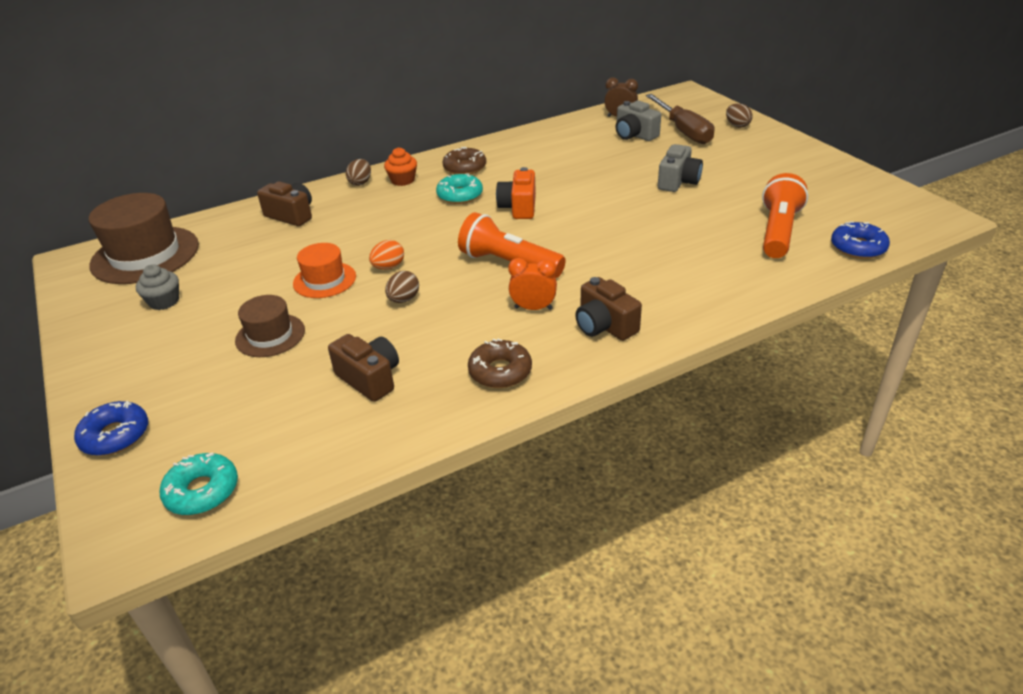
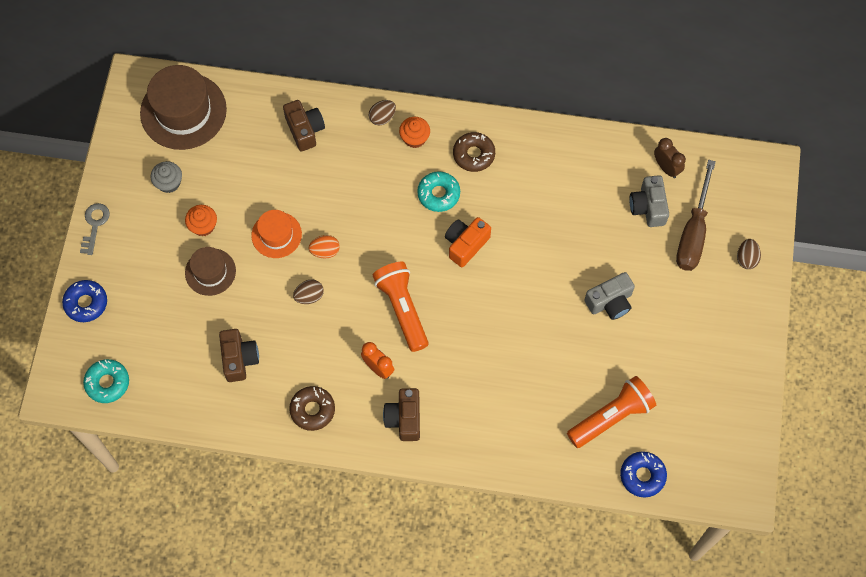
camera: 35 degrees right, 30 degrees up
(85, 369) = (95, 225): none -> grey key
(232, 310) = (203, 226): none -> orange cupcake

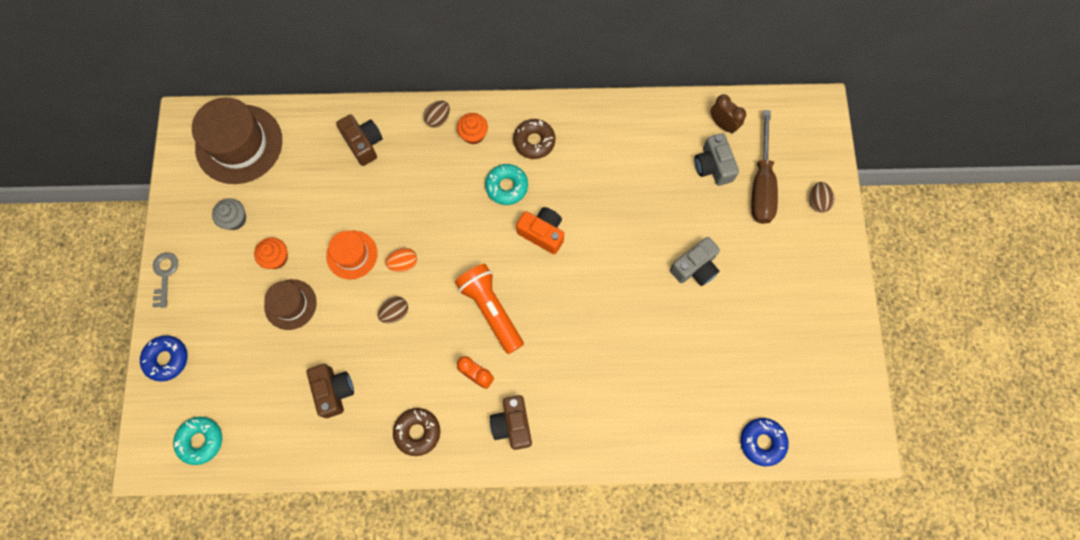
camera: 10 degrees left, 5 degrees up
(465, 244) = (542, 233): orange camera -> orange camera turned 90 degrees clockwise
(611, 416) = (719, 385): orange flashlight -> none

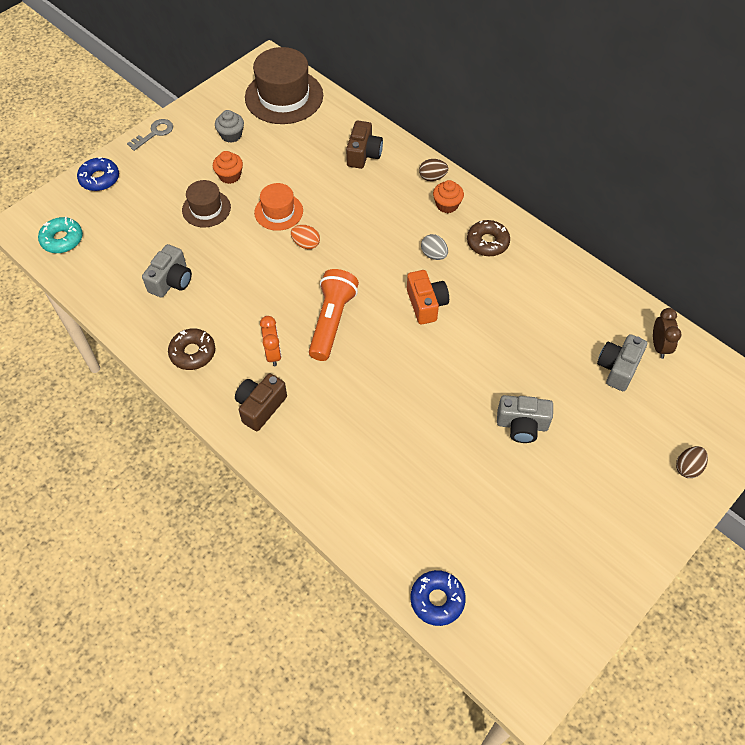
camera: 45 degrees right, 15 degrees down
(334, 391) = (171, 281): brown camera -> grey camera
(395, 312) = (265, 268): brown egg -> none
(506, 186) = (434, 255): turquoise donut -> grey egg
(761, 184) = (648, 414): brown screwdriver -> none

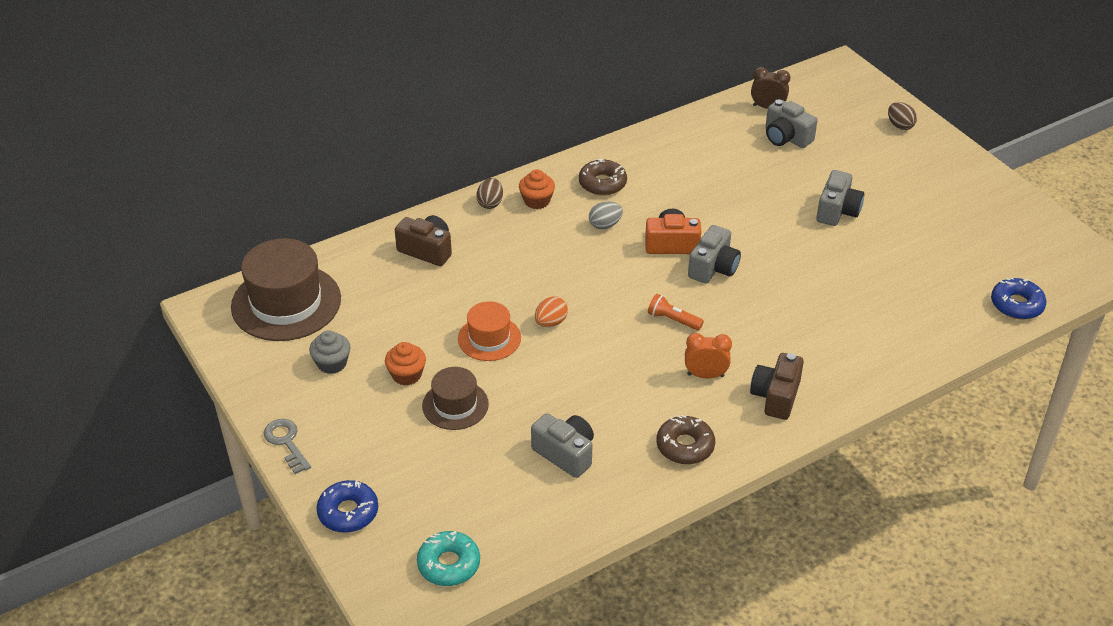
camera: 75 degrees left, 15 degrees down
(260, 407) = (776, 396): brown camera -> brown camera turned 60 degrees clockwise
(332, 321) = (673, 320): orange flashlight -> orange flashlight, size x0.51
(406, 339) = (713, 268): none -> grey camera

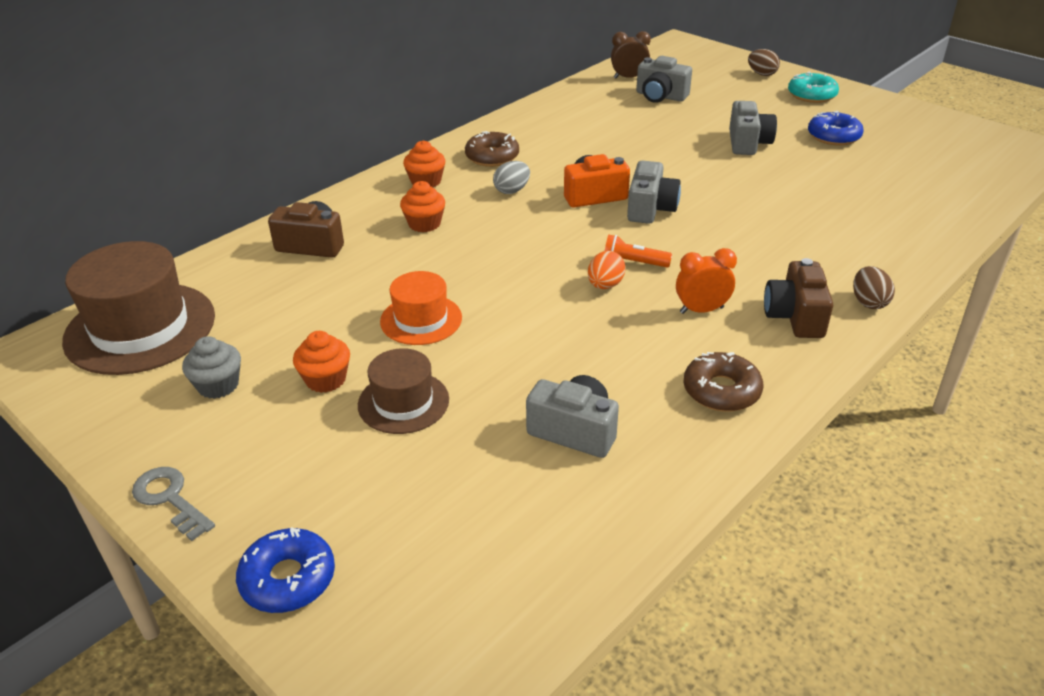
camera: 15 degrees left, 5 degrees down
(449, 564) = (469, 622): turquoise donut -> turquoise donut (811, 95)
(490, 203) = (373, 191): brown egg -> brown egg (868, 302)
(521, 246) = (424, 224): none -> orange cupcake
(551, 322) = (491, 290): orange egg -> orange egg (605, 285)
(1016, 305) = (979, 189): blue donut -> blue donut (833, 136)

